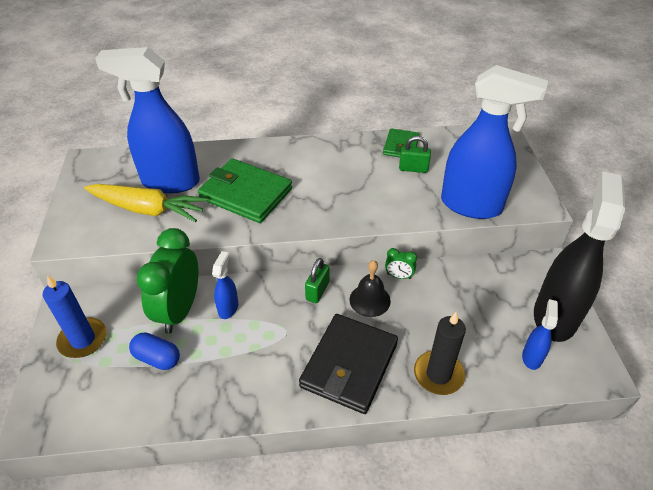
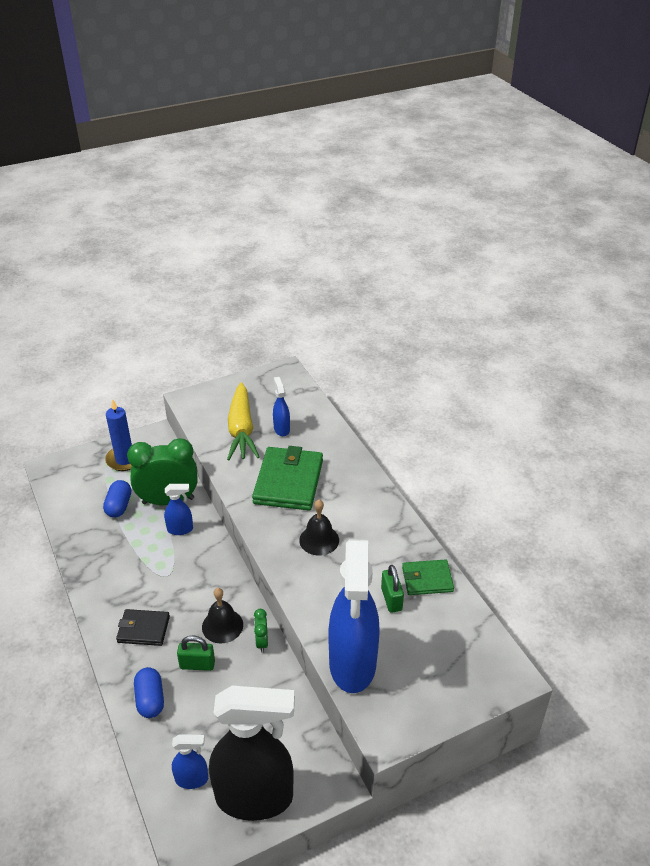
camera: 70 degrees right, 5 degrees down
(170, 182) = (281, 429): blue spray bottle -> blue spray bottle, size x0.44
(317, 291) = (220, 583): green padlock -> green padlock (197, 664)
(330, 192) = (319, 540): none -> black bell
(349, 365) = (143, 629): black wallet -> black wallet, size x0.56
(438, 374) = (150, 699): black candle -> blue capsule

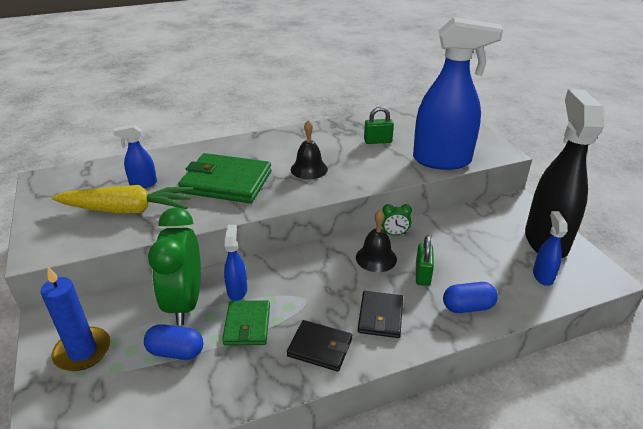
camera: 85 degrees left, 5 degrees down
(113, 589) = (320, 347): none -> black wallet
(427, 579) = (358, 126): green wallet -> green wallet (247, 325)

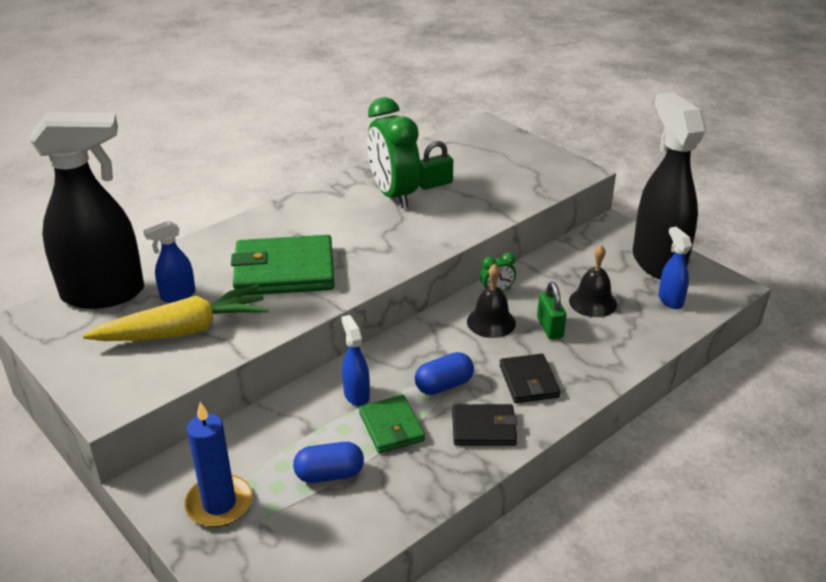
camera: 20 degrees left, 0 degrees up
(98, 172) = (104, 294): none -> black spray bottle
(185, 303) = (303, 423): green clock -> green clock (393, 195)
(309, 169) = (374, 234): black bell -> black bell (593, 302)
(442, 161) = (522, 194): blue spray bottle -> none
(468, 307) = (611, 349): blue capsule -> blue capsule (444, 385)

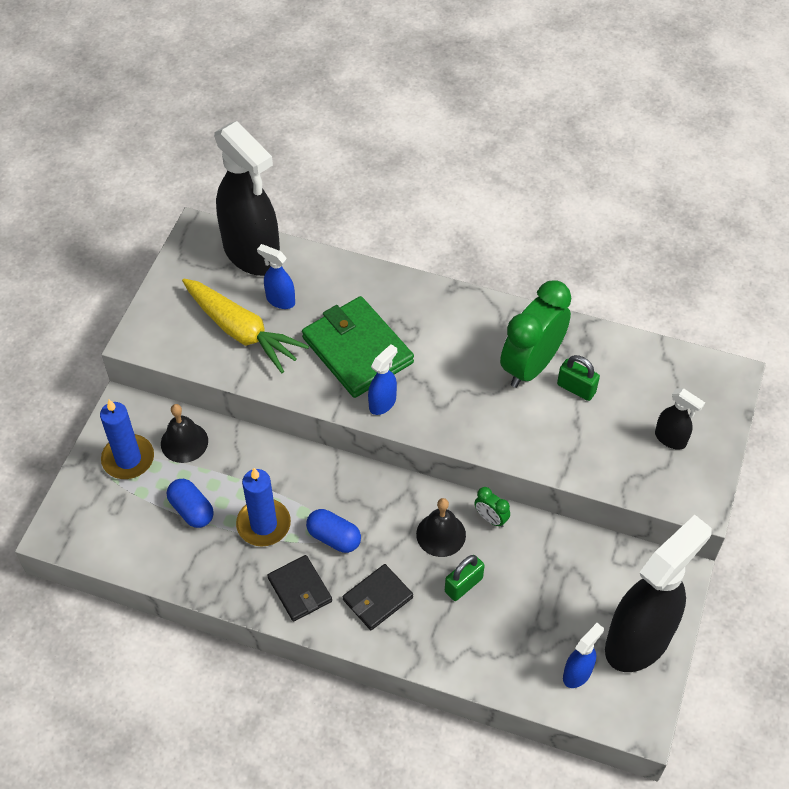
camera: 60 degrees right, 20 degrees up
(356, 395) = (285, 481): blue spray bottle -> blue spray bottle (382, 403)
(391, 427) = (263, 524): green wallet -> blue candle
(516, 163) = (670, 439): none -> black spray bottle
(593, 302) = (527, 606): black bell -> black bell (184, 442)

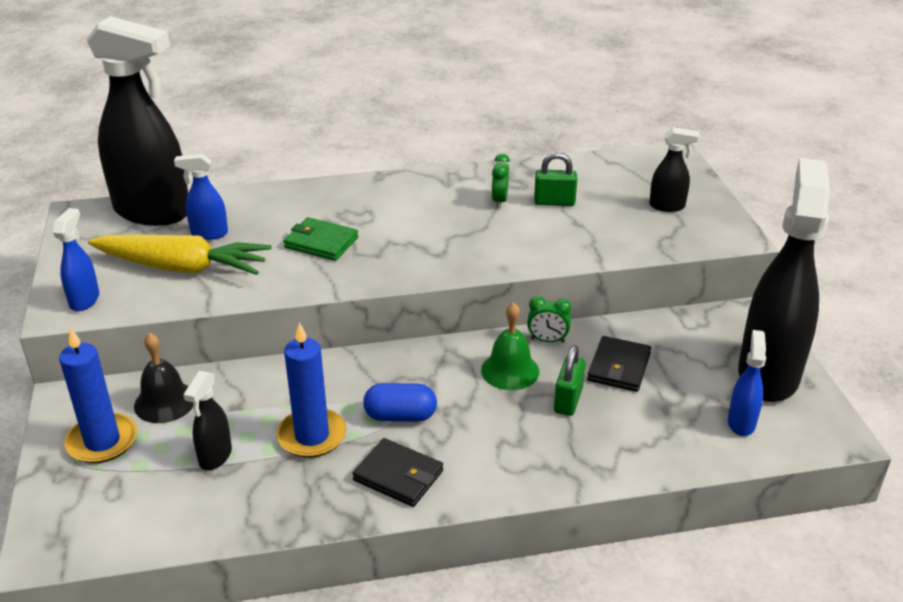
camera: 30 degrees left, 20 degrees down
(191, 510) = (215, 456): blue capsule -> black spray bottle
(357, 350) = (321, 242): green wallet -> green wallet, size x0.56
(377, 598) = (490, 447): black wallet -> black wallet (619, 367)
(382, 403) = (380, 270): blue spray bottle -> blue spray bottle (85, 300)
(441, 534) = (510, 370): black bell -> green bell
(531, 365) = (499, 201): green clock -> green clock, size x0.43

